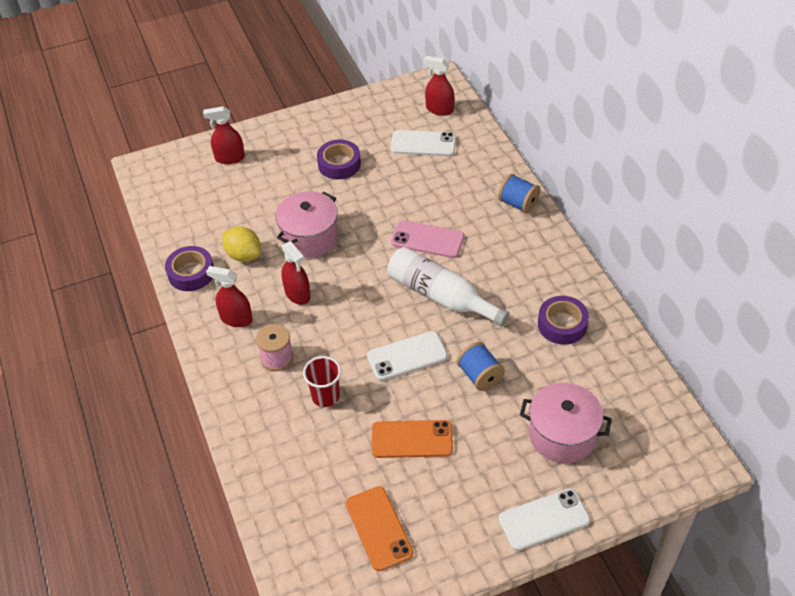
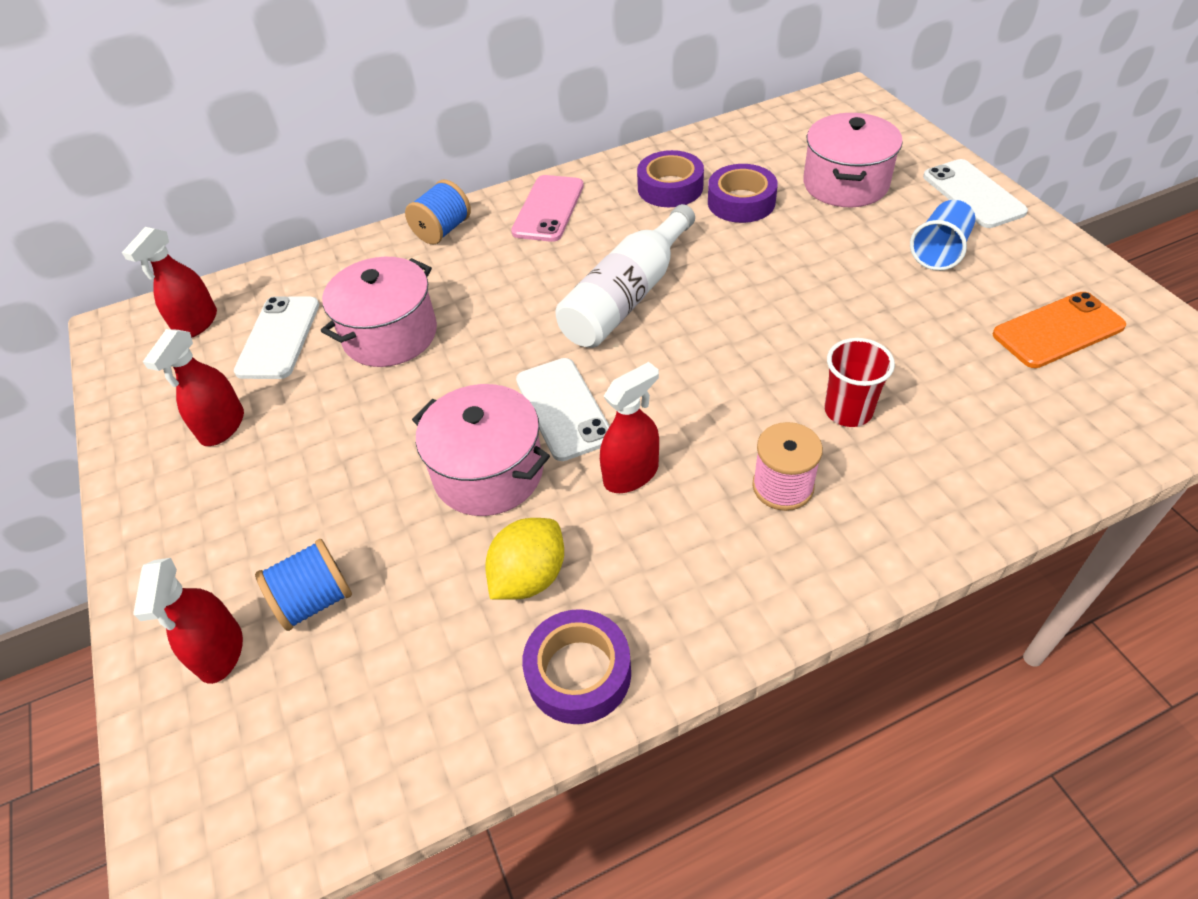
camera: 90 degrees left, 0 degrees up
(236, 319) = (699, 565): red spray bottle -> red spray bottle (222, 426)
(339, 164) = (298, 448): purple tape -> purple tape (741, 202)
(407, 356) = (749, 324): white phone -> white phone (563, 408)
(412, 439) = (897, 309): orange phone -> none
(419, 189) = (390, 335): none -> pink pot
(427, 240) = (508, 318): pink phone -> pink phone (548, 209)
(472, 478) = (939, 251): none -> blue cup
(480, 376) = (770, 252): blue spool -> blue spool (314, 600)

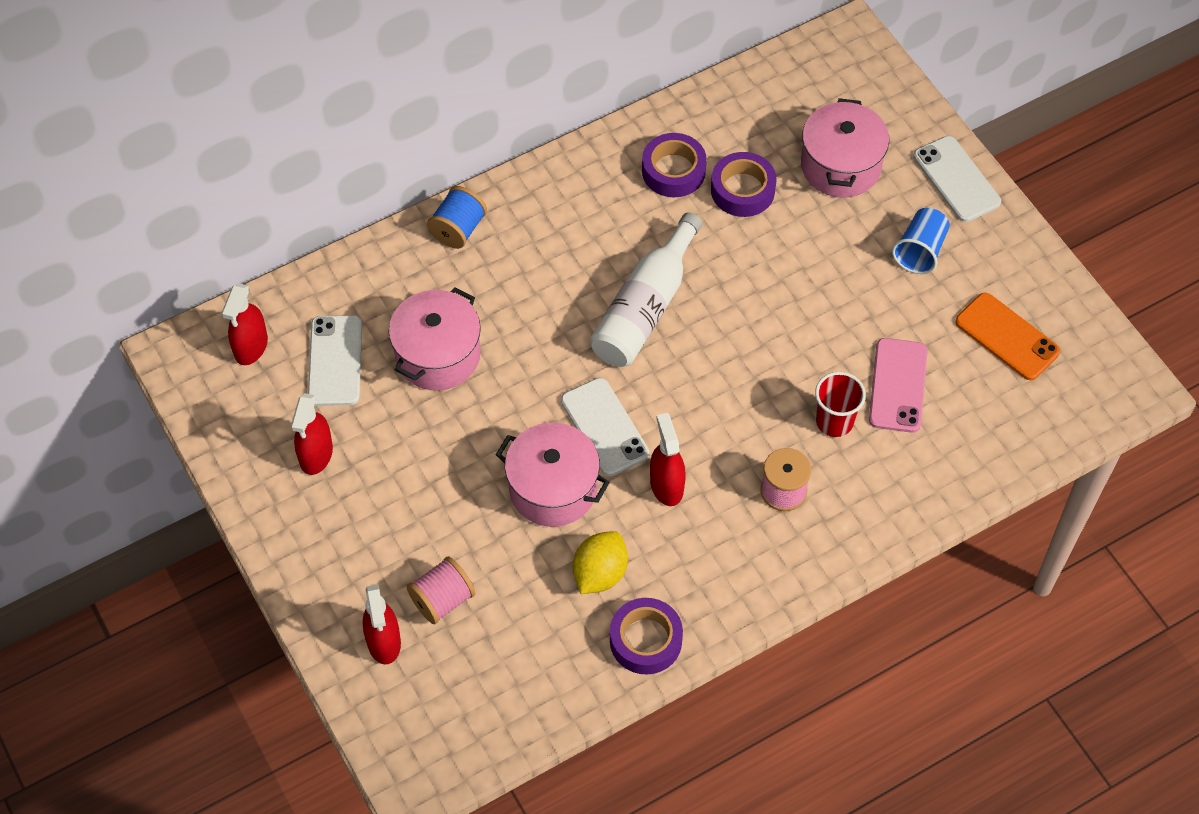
camera: 10 degrees left, 10 degrees up
(314, 600) = (442, 600): blue spool -> pink spool
(548, 209) = (558, 200): pink phone -> pink phone (898, 385)
(631, 474) = (666, 485): red spray bottle -> red spray bottle turned 60 degrees counterclockwise
(1057, 330) = (1007, 337): orange phone -> orange phone turned 75 degrees clockwise

